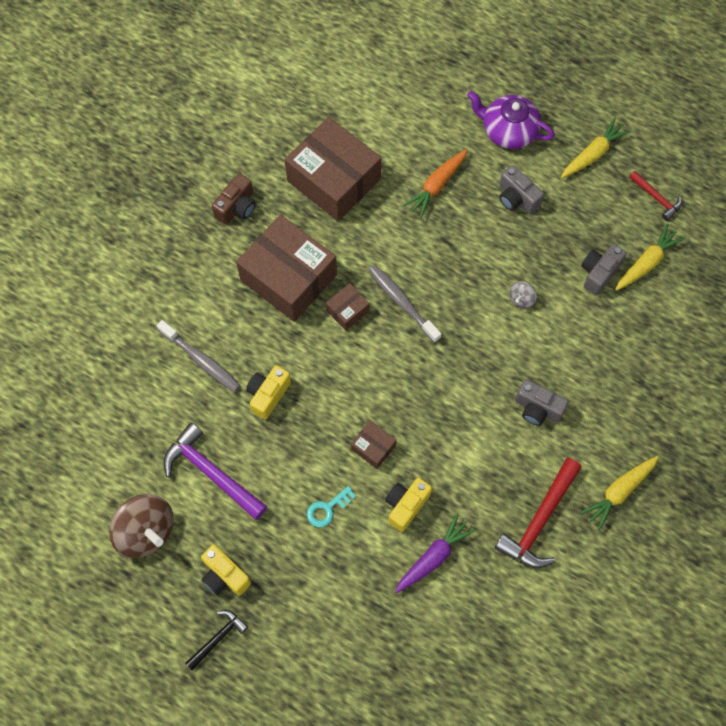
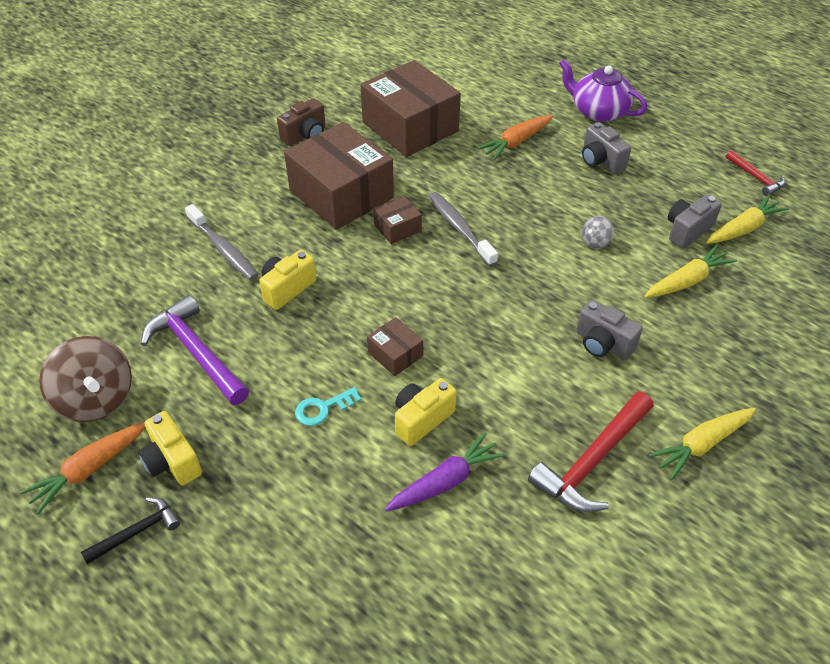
camera: 10 degrees right, 20 degrees down
(164, 594) = (89, 470): none -> orange carrot
(593, 154) = (687, 137): yellow carrot -> yellow carrot (687, 281)

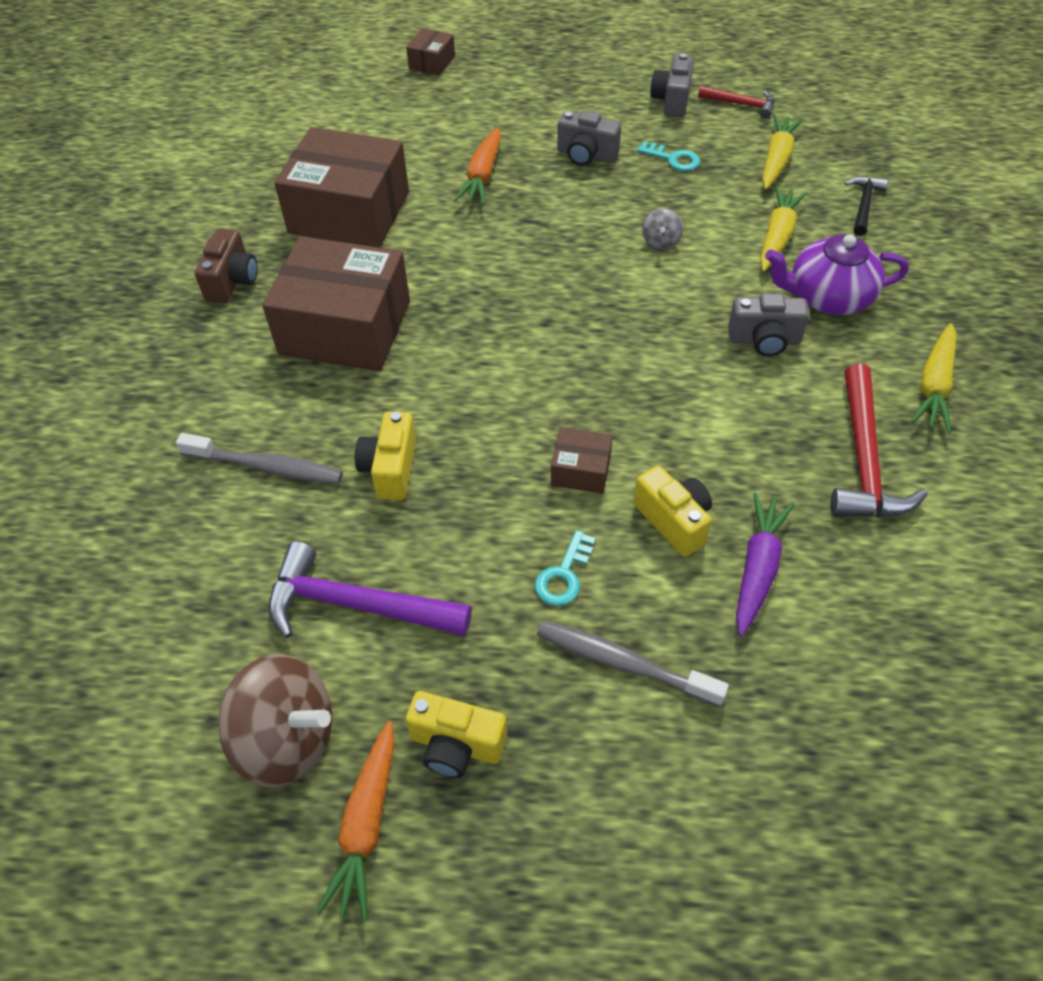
camera: 35 degrees left, 5 degrees up
(137, 532) = (498, 852): black hammer -> black hammer (863, 205)
(397, 228) = (447, 332): brown box -> brown box (432, 62)
(421, 419) = (674, 521): yellow camera -> yellow camera turned 135 degrees clockwise
(459, 228) = (514, 298): grey toothbrush -> grey toothbrush (623, 663)
(598, 111) = (534, 104): purple teapot -> purple teapot (828, 297)
(662, 192) = (673, 159): none -> turquoise key
(687, 230) = (731, 186): grey camera -> grey camera (671, 100)

